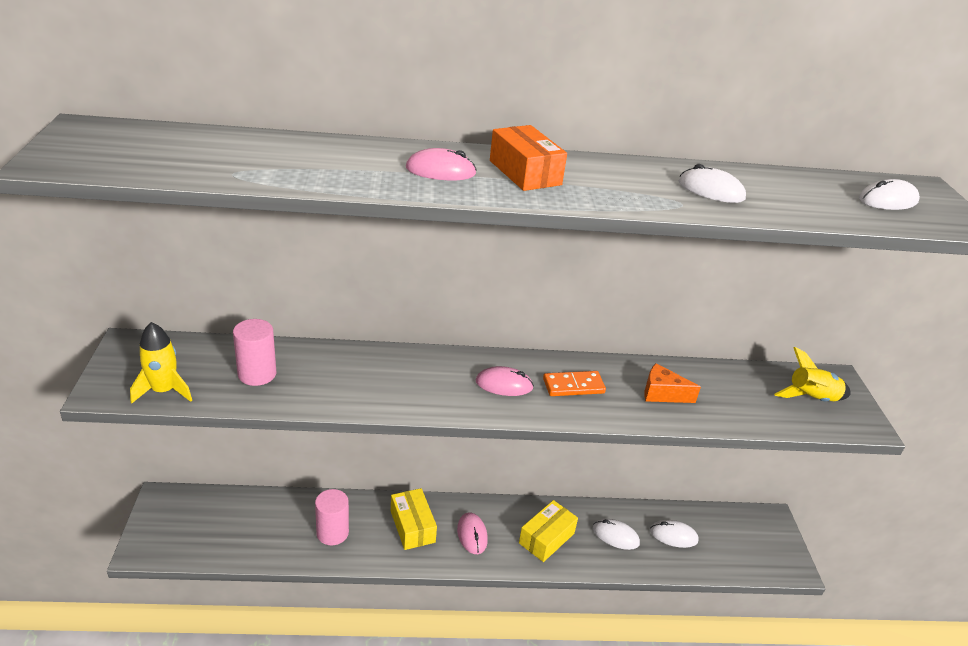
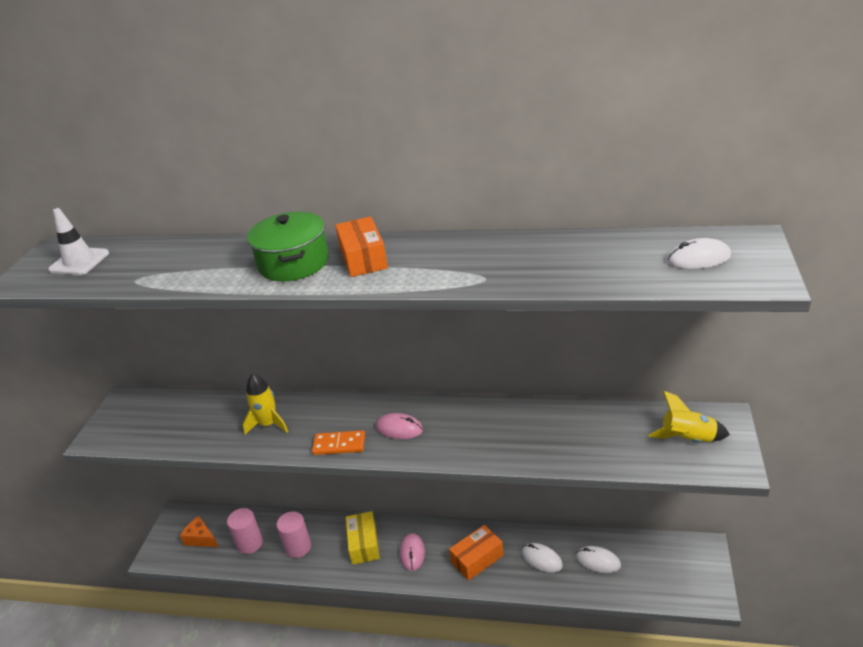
camera: 20 degrees right, 0 degrees up
(134, 146) = (79, 262): none -> white traffic cone
(164, 391) = (136, 437): yellow rocket -> yellow rocket (268, 424)
(257, 374) = (206, 422): pink cylinder -> pink cylinder (250, 543)
(440, 171) = (293, 263): pink mouse -> green pot
(546, 538) = (477, 559): yellow box -> orange box
(573, 386) = (460, 429): orange domino -> orange domino (339, 445)
(662, 393) = (539, 435): orange cheese -> orange cheese (201, 538)
(711, 190) = (522, 262): white mouse -> none

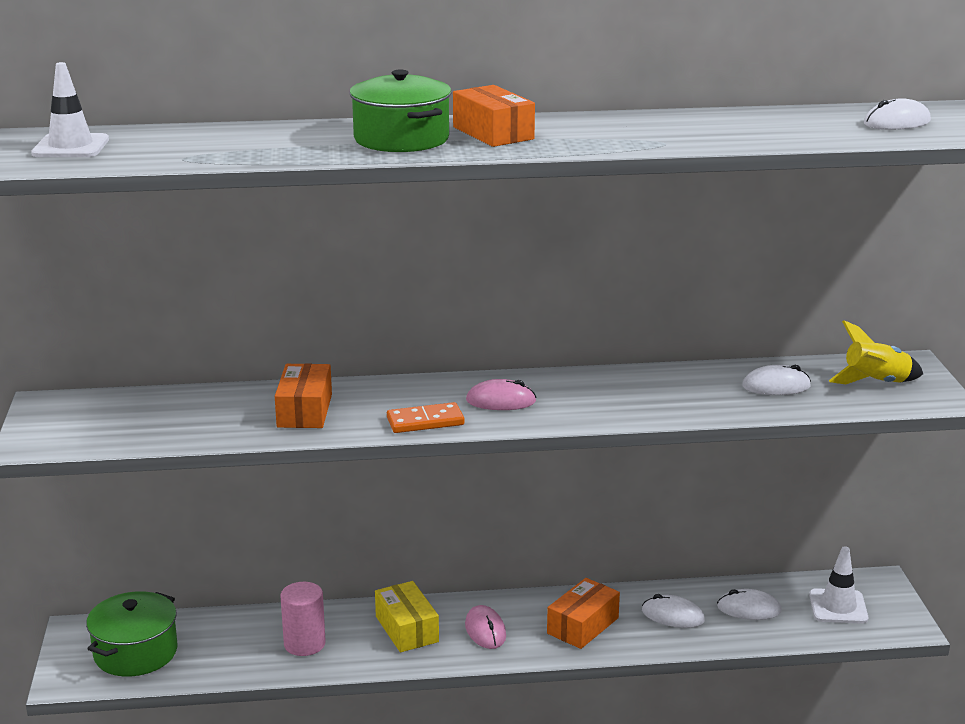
camera: 20 degrees left, 10 degrees down
(201, 538) = (135, 652): orange cheese -> green pot
(250, 543) = (222, 648): pink cylinder -> none
(268, 424) = (304, 411): yellow rocket -> orange box
(606, 434) = (776, 386): none -> white mouse
(664, 569) = (838, 607): none -> white traffic cone

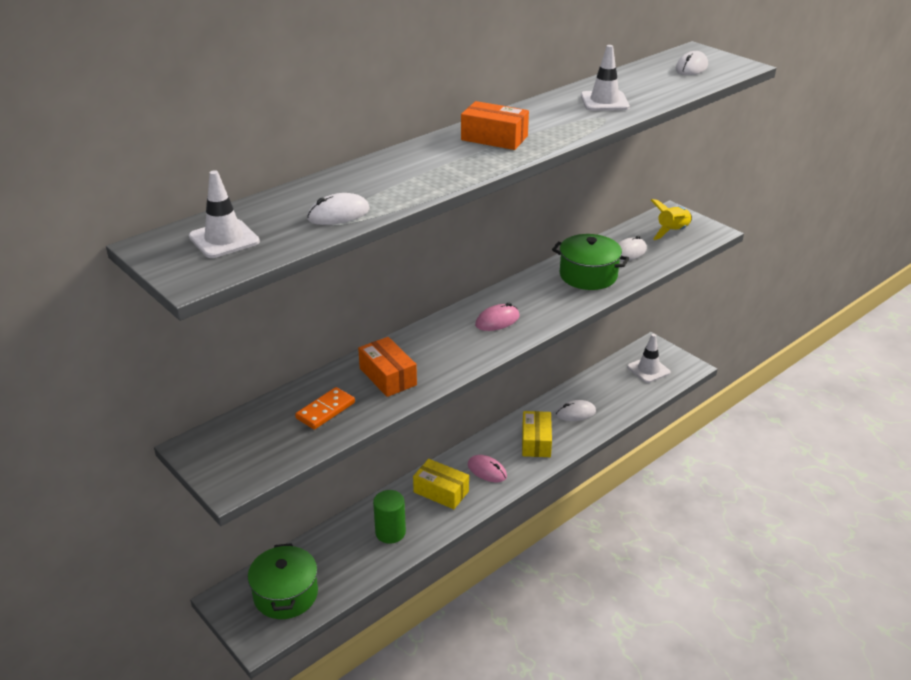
camera: 35 degrees left, 10 degrees up
(304, 644) = (390, 532): pink cylinder -> green cylinder
(401, 139) = (447, 160): green pot -> green pot (588, 275)
(425, 421) = (473, 354): orange domino -> orange domino (325, 410)
(583, 626) = (536, 442): orange box -> yellow box
(699, 130) = (604, 101): none -> white traffic cone
(749, 609) = (608, 391): white mouse -> white mouse (338, 214)

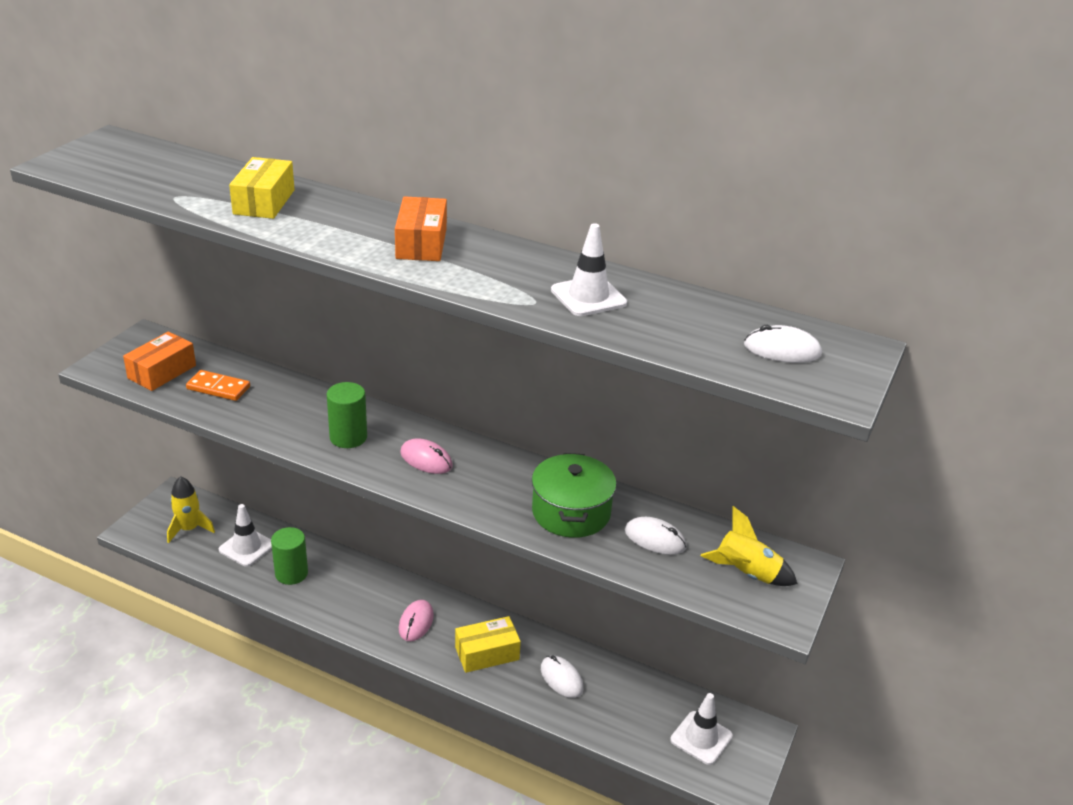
camera: 65 degrees right, 0 degrees up
(224, 239) = (129, 161): white traffic cone -> white traffic cone (247, 547)
(285, 594) = (189, 529): green pot -> yellow rocket
(338, 214) = (195, 197): white mouse -> none
(388, 376) = (287, 410): orange box -> orange box (162, 372)
(441, 492) = (366, 594): yellow box -> yellow box (264, 202)
(447, 351) = (348, 437): none -> green cylinder

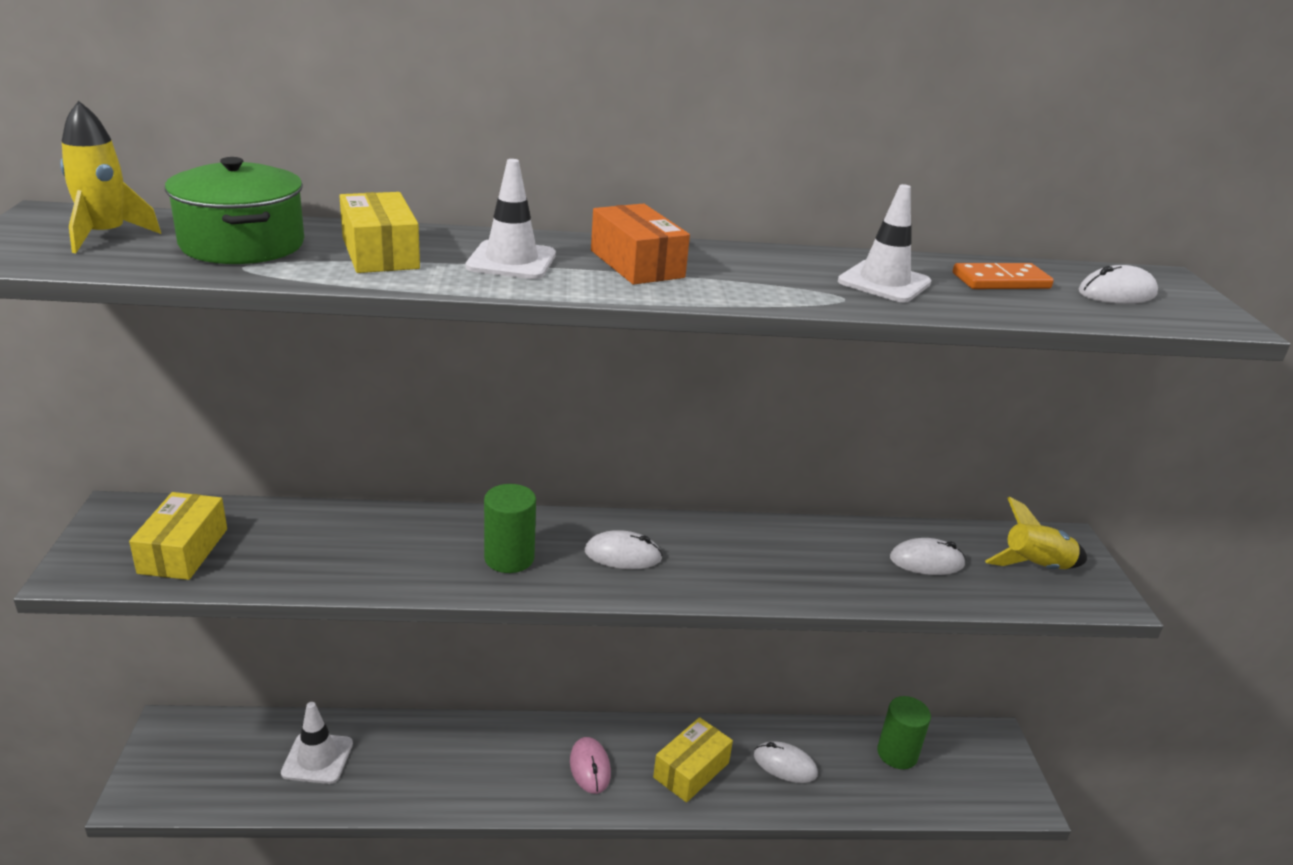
camera: 30 degrees left, 5 degrees down
(162, 372) = (183, 551): orange box -> yellow box
(189, 529) = (220, 764): yellow rocket -> yellow rocket (106, 236)
(218, 388) = (284, 548): orange domino -> orange domino (1001, 281)
(291, 573) = (399, 768): green cylinder -> green cylinder (897, 753)
(426, 459) = (623, 555): pink mouse -> white mouse
(571, 512) = (825, 562): green pot -> green pot (242, 244)
(701, 738) = (954, 768): white traffic cone -> white traffic cone (511, 261)

